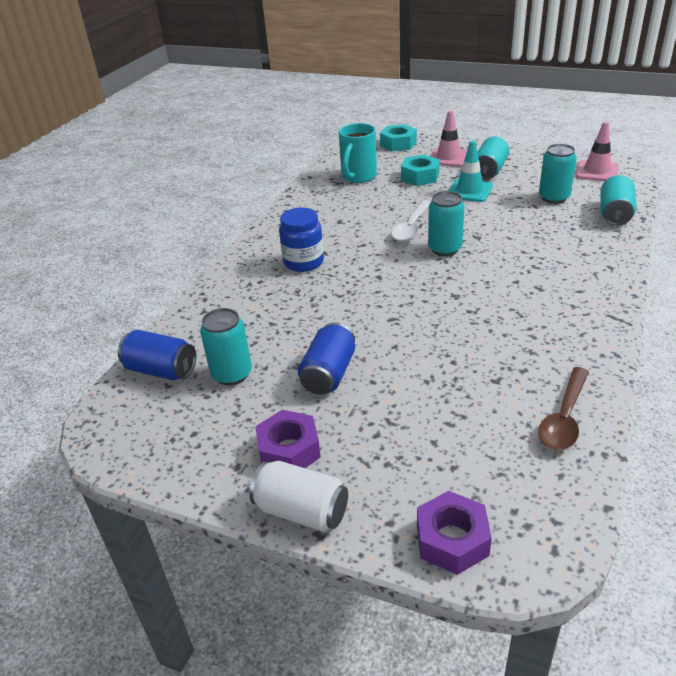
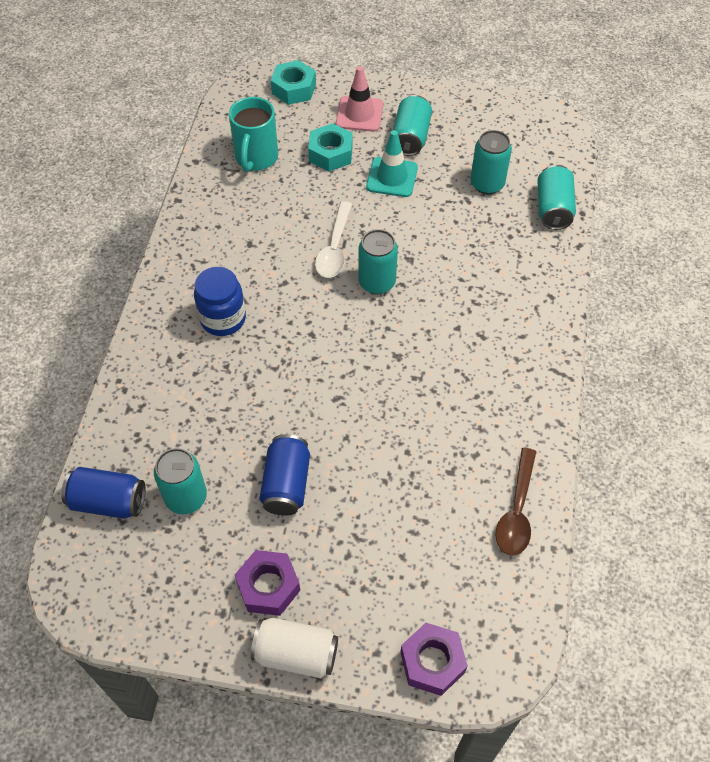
camera: 15 degrees left, 20 degrees up
(597, 171) = (531, 132): pink traffic cone -> none

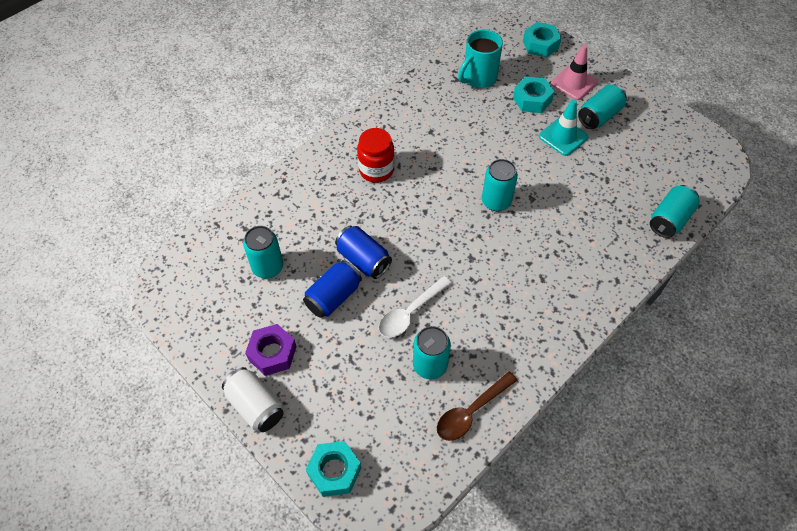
camera: 35 degrees right, 0 degrees up
(108, 501) = (222, 242): blue can -> blue can (363, 260)
(223, 319) = (376, 170): blue jar -> red jar
(334, 248) = (485, 163): white spoon -> white spoon (410, 312)
(432, 662) = (334, 471): purple nut -> turquoise nut
(487, 184) = (631, 176): turquoise can -> turquoise can (430, 365)

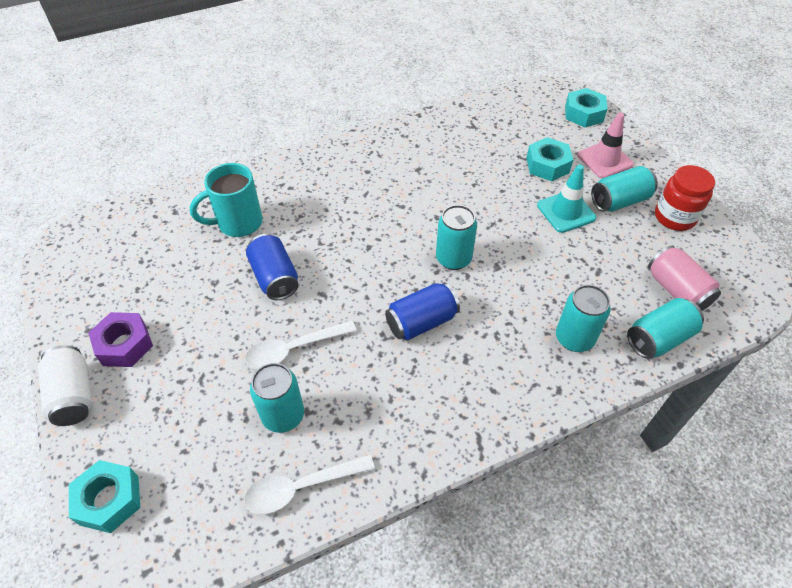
camera: 20 degrees right, 5 degrees down
(268, 267) = (173, 256): turquoise can -> turquoise can (574, 338)
(333, 297) = (221, 306): blue can -> blue can (421, 322)
(376, 170) = (339, 192): red jar -> red jar (674, 217)
(471, 411) = (301, 487): brown spoon -> white spoon
(478, 78) = (497, 130): turquoise mug -> turquoise mug (238, 223)
(667, 178) = (676, 290): none -> pink can

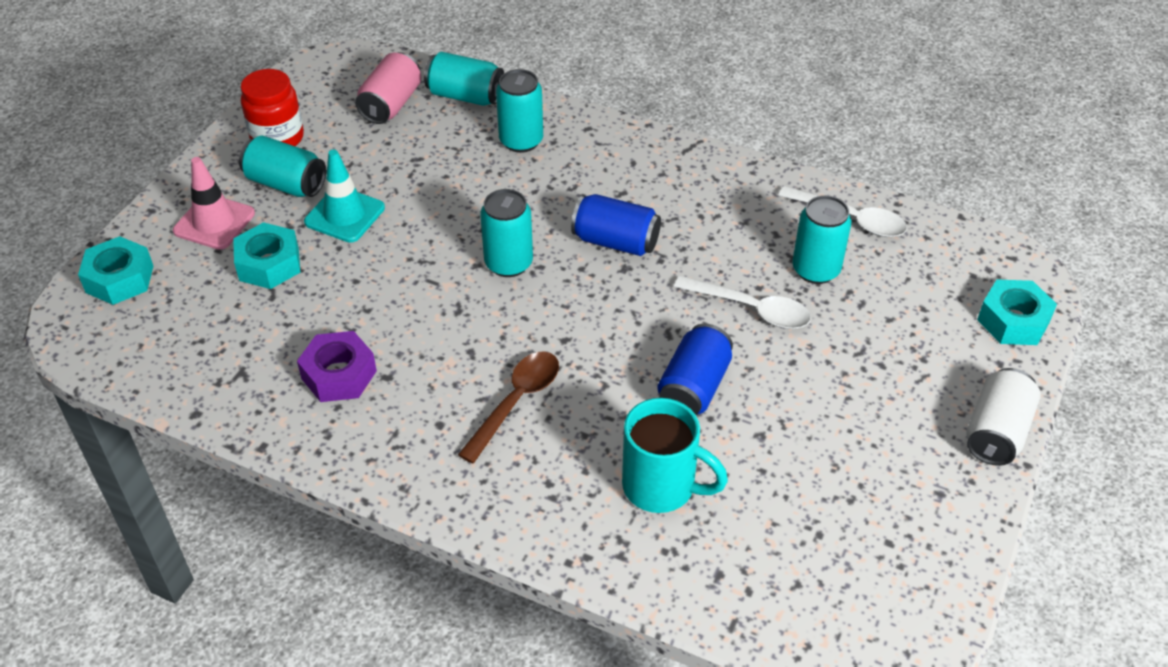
camera: 130 degrees left, 5 degrees down
(124, 345) = (911, 443): purple nut -> purple nut (339, 375)
(349, 203) = (516, 402): none -> brown spoon

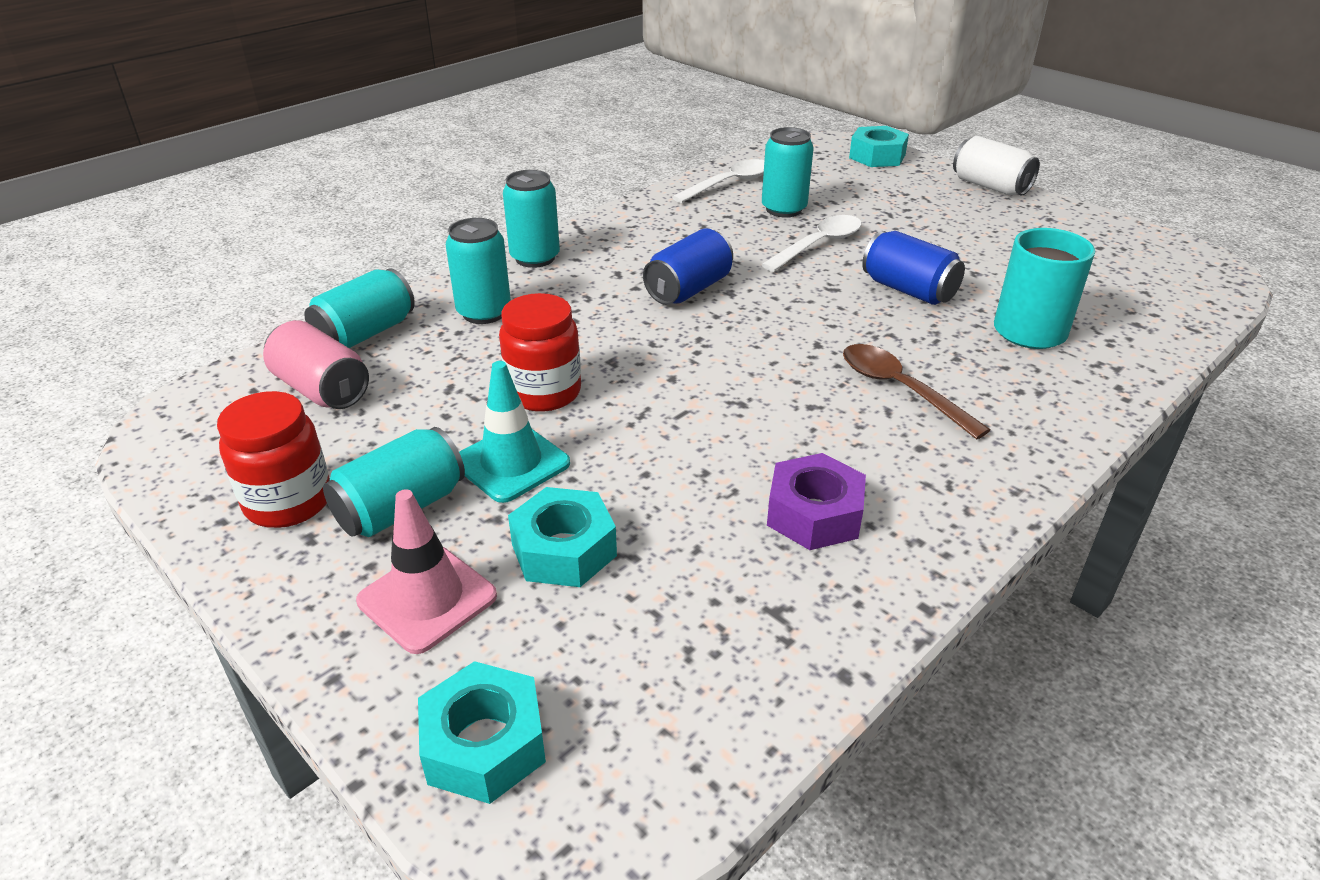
camera: 70 degrees left, 10 degrees down
(429, 205) = (544, 392): none -> red jar
(508, 263) = (682, 356): turquoise can -> turquoise can (535, 258)

